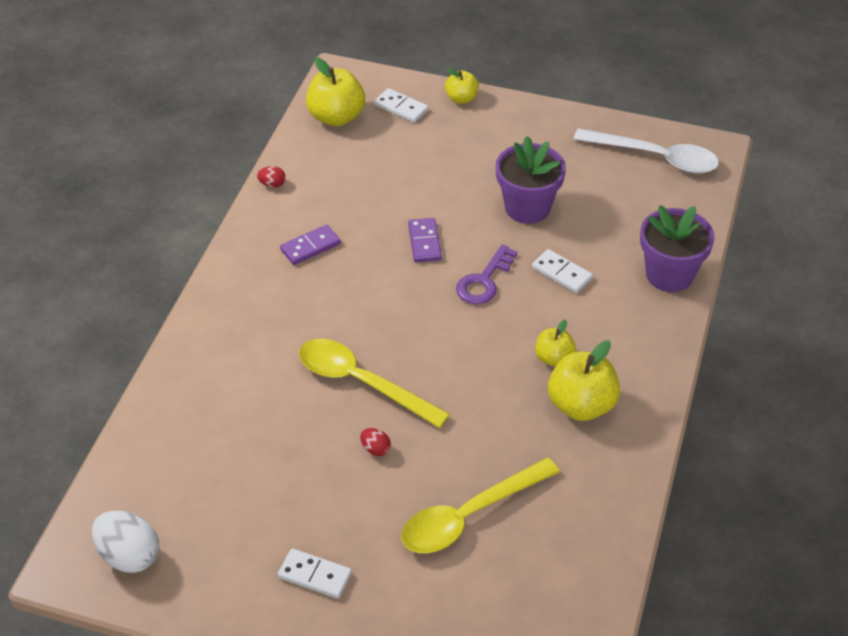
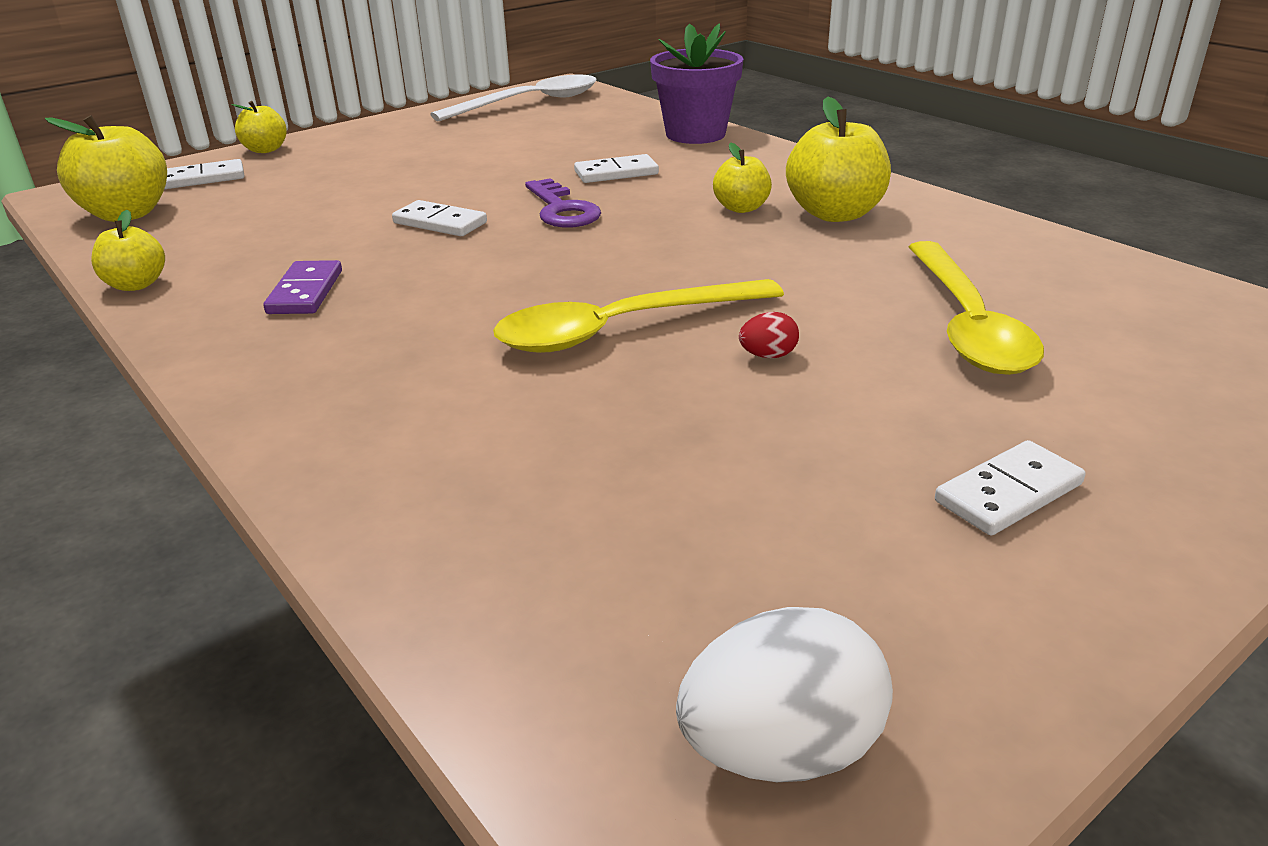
camera: 55 degrees left, 15 degrees down
(272, 184) = (136, 285): red egg -> yellow apple
(424, 242) = (440, 223): purple domino -> white domino
(527, 207) = (490, 163): purple flower pot -> none

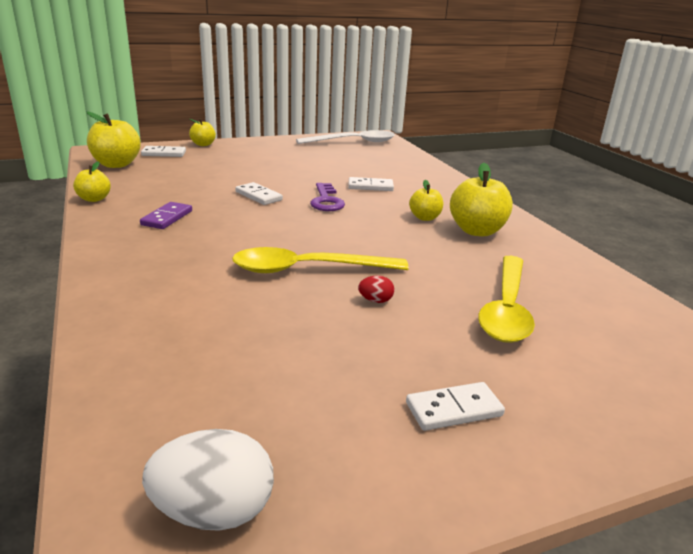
camera: 15 degrees right, 5 degrees down
(695, 134) = (431, 173): purple flower pot -> none

